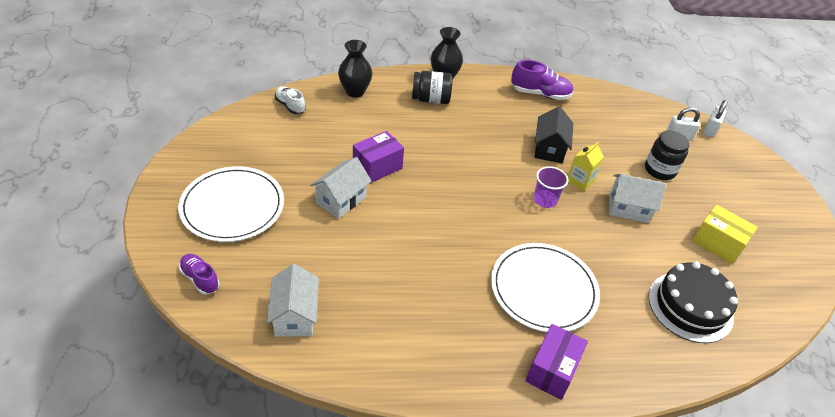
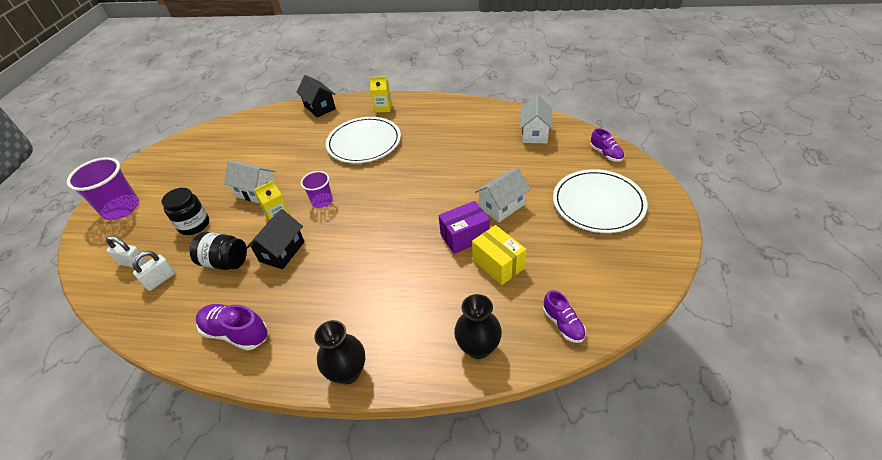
camera: 160 degrees left, 0 degrees up
(290, 106) = (563, 324): white shoe -> purple shoe
(431, 99) = (381, 328): black jar -> black jar (225, 262)
(552, 370) = (383, 108): purple box -> yellow carton
(662, 367) = (319, 107): none -> black house
(690, 306) = (274, 132): black cake -> none
(710, 129) = (90, 269): white padlock -> white padlock (160, 279)
(717, 243) = (214, 165): yellow box -> yellow box (498, 264)
(759, 184) = (121, 208): none -> purple cup

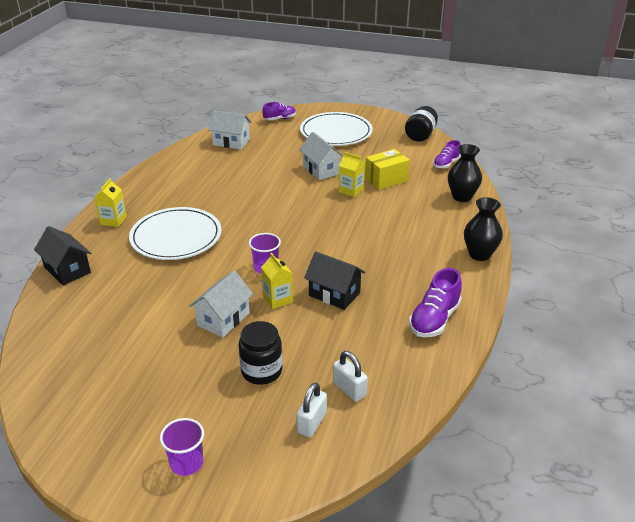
camera: 85 degrees left, 10 degrees down
(121, 208) = (186, 463): purple cup -> purple cup, size x0.58
(225, 262) = (336, 336): black jar -> black jar (420, 135)
(319, 107) = (67, 270): black house -> black house turned 75 degrees clockwise
(465, 236) = (351, 190): purple box -> yellow carton
(563, 324) = (446, 164): purple shoe -> purple shoe turned 150 degrees clockwise

